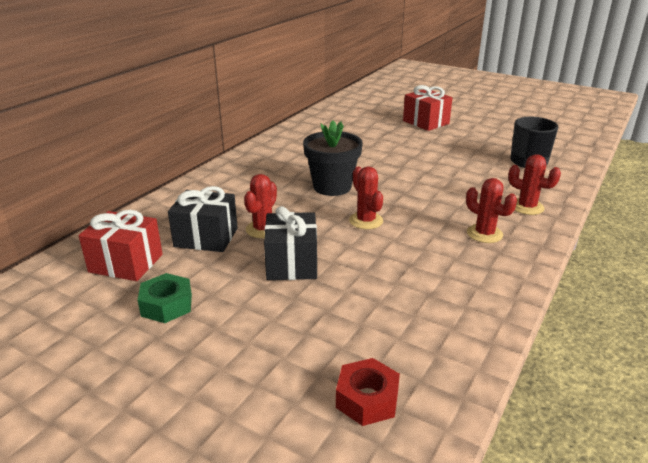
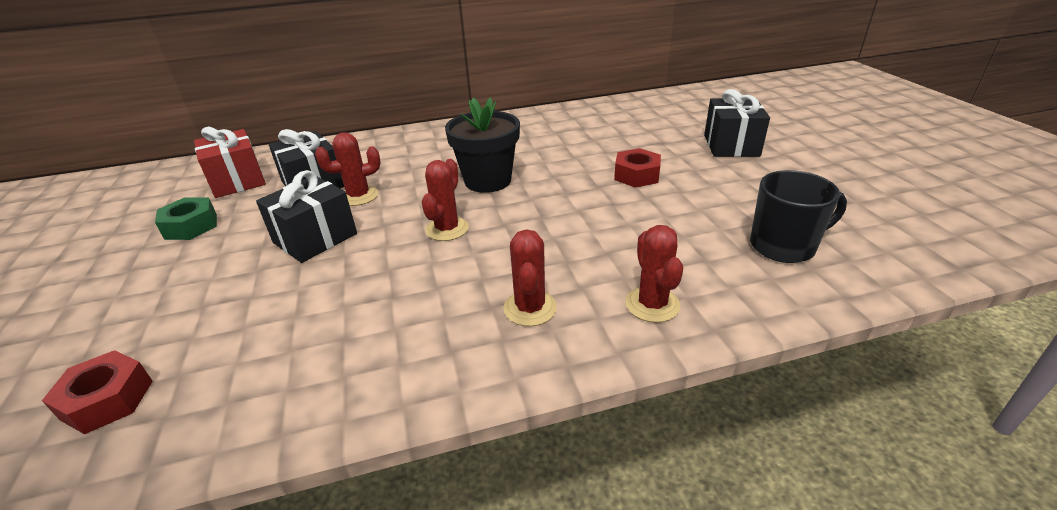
camera: 45 degrees right, 5 degrees up
(409, 153) = (636, 175): none -> red nut
(426, 122) = (731, 145): red gift -> black gift

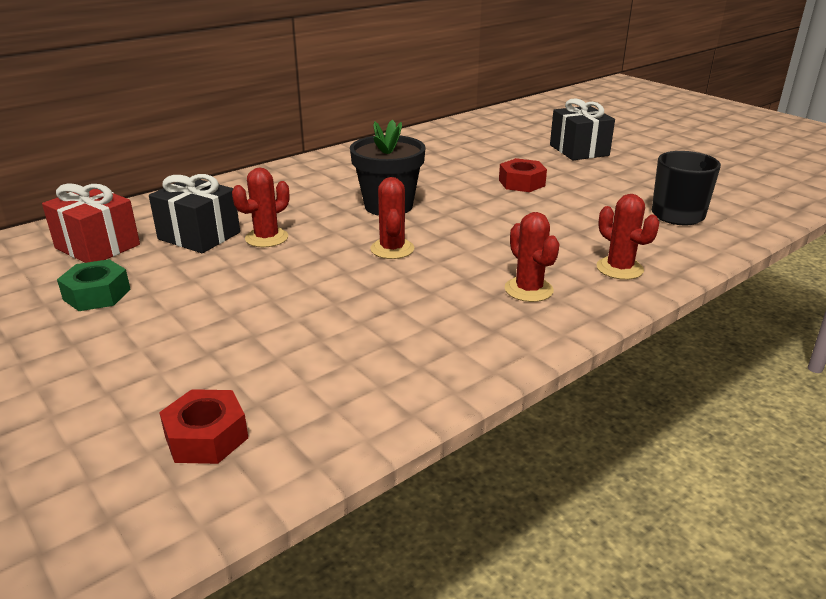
camera: 25 degrees left, 5 degrees down
(315, 238) = (263, 279): black gift -> none

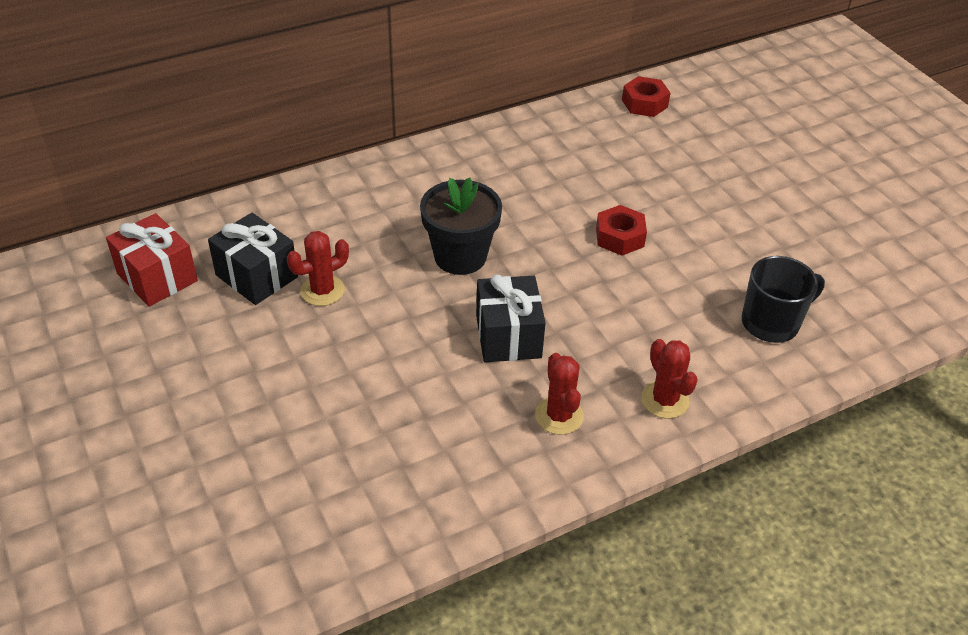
camera: 10 degrees right, 15 degrees up
(97, 294) = (151, 351): green nut -> none
(206, 437) = (222, 549): red nut -> red nut (644, 103)
(392, 249) = (443, 330): red cactus -> none
(579, 150) = (712, 183): black gift -> black gift (508, 336)

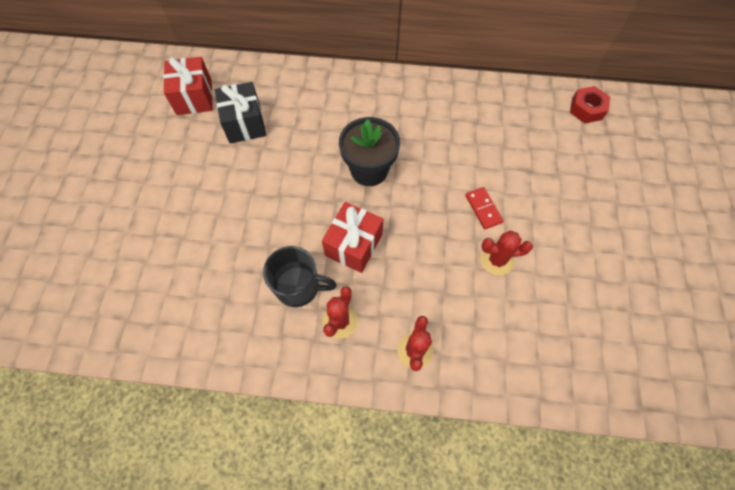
camera: 35 degrees right, 20 degrees up
(322, 291) = (272, 153): red cactus -> red cactus (497, 260)
(508, 336) = (354, 245): black gift -> red gift
(619, 237) = (483, 209): red nut -> red domino
(771, 323) = (537, 335): black mug -> black mug (298, 287)

